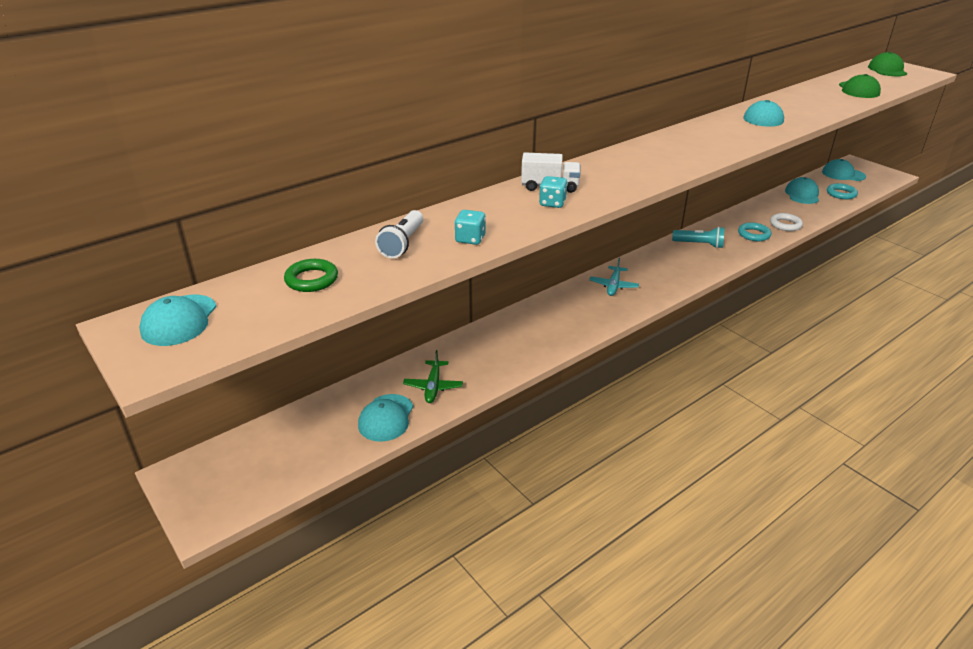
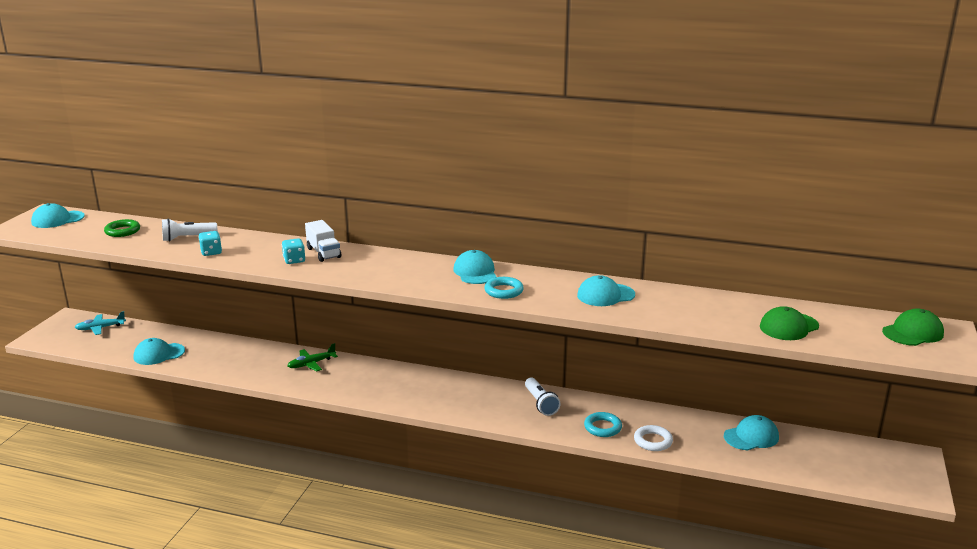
camera: 55 degrees right, 10 degrees down
(433, 386) = (205, 357): green plane -> green plane (312, 364)
(613, 285) = (412, 382): turquoise plane -> turquoise plane (101, 328)
(699, 244) = (540, 403): turquoise flashlight -> white flashlight
(841, 194) = (795, 462): turquoise ring -> turquoise ring (503, 291)
(843, 174) = (860, 454): turquoise cap -> turquoise cap (475, 272)

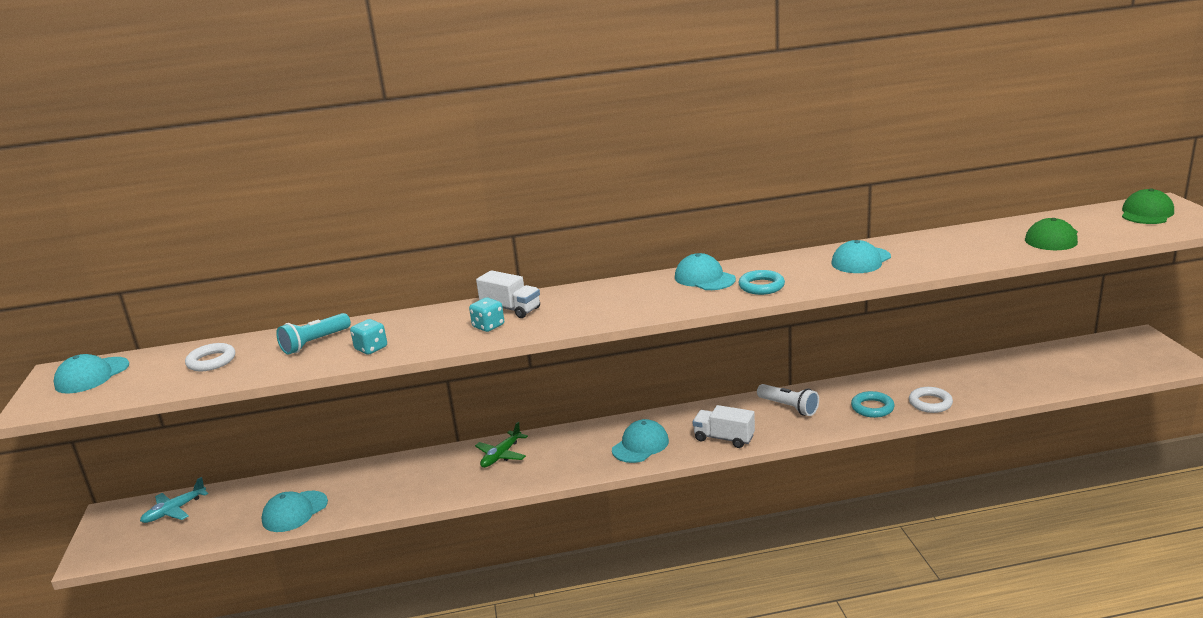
camera: 25 degrees left, 0 degrees up
(122, 231) = (211, 361): green ring -> white ring
(187, 238) = (314, 343): white flashlight -> turquoise flashlight
(466, 408) = (724, 438): none -> white truck
(751, 437) = (1003, 368): turquoise cap -> turquoise cap (640, 445)

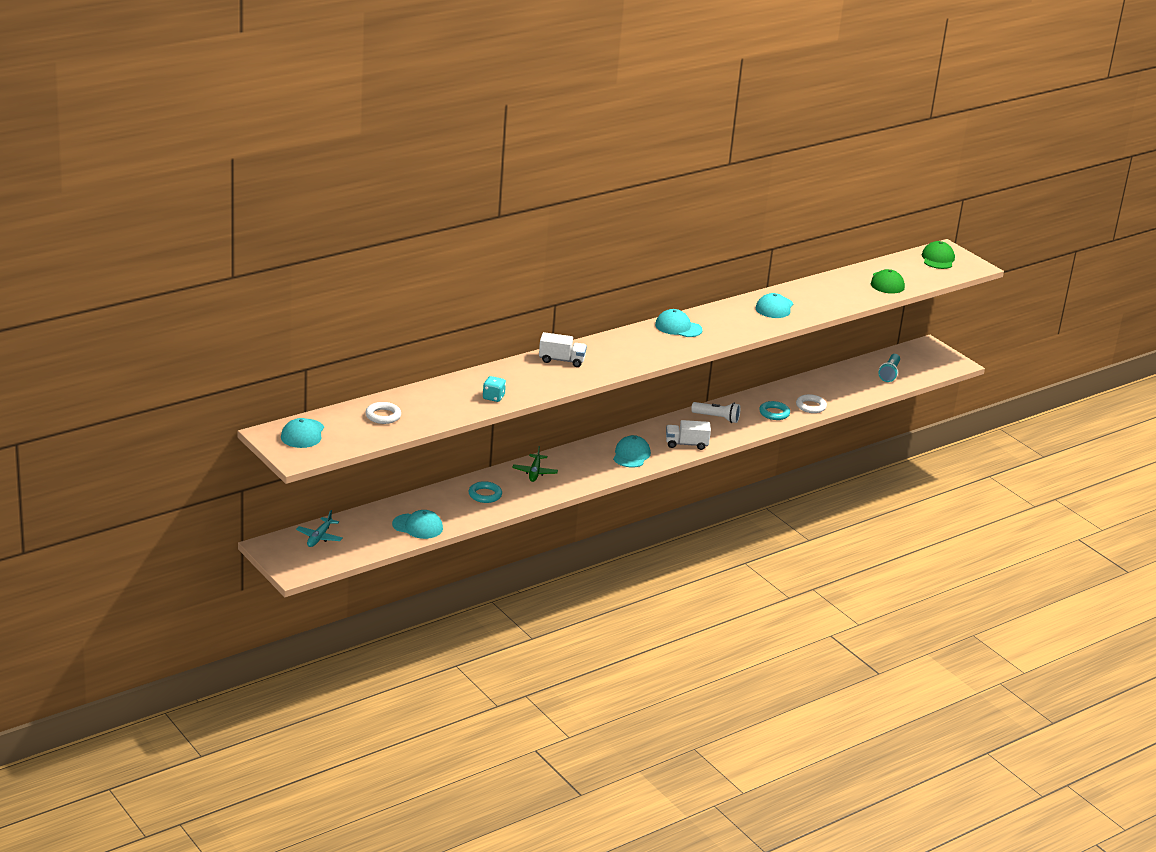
camera: 30 degrees left, 5 degrees up
(295, 512) = (418, 526): turquoise cap -> turquoise cap turned 90 degrees counterclockwise
(314, 343) = (444, 396): turquoise flashlight -> turquoise flashlight (889, 374)
(488, 326) = (560, 375): turquoise dice -> none
(761, 286) = (722, 332): turquoise ring -> turquoise ring (485, 495)

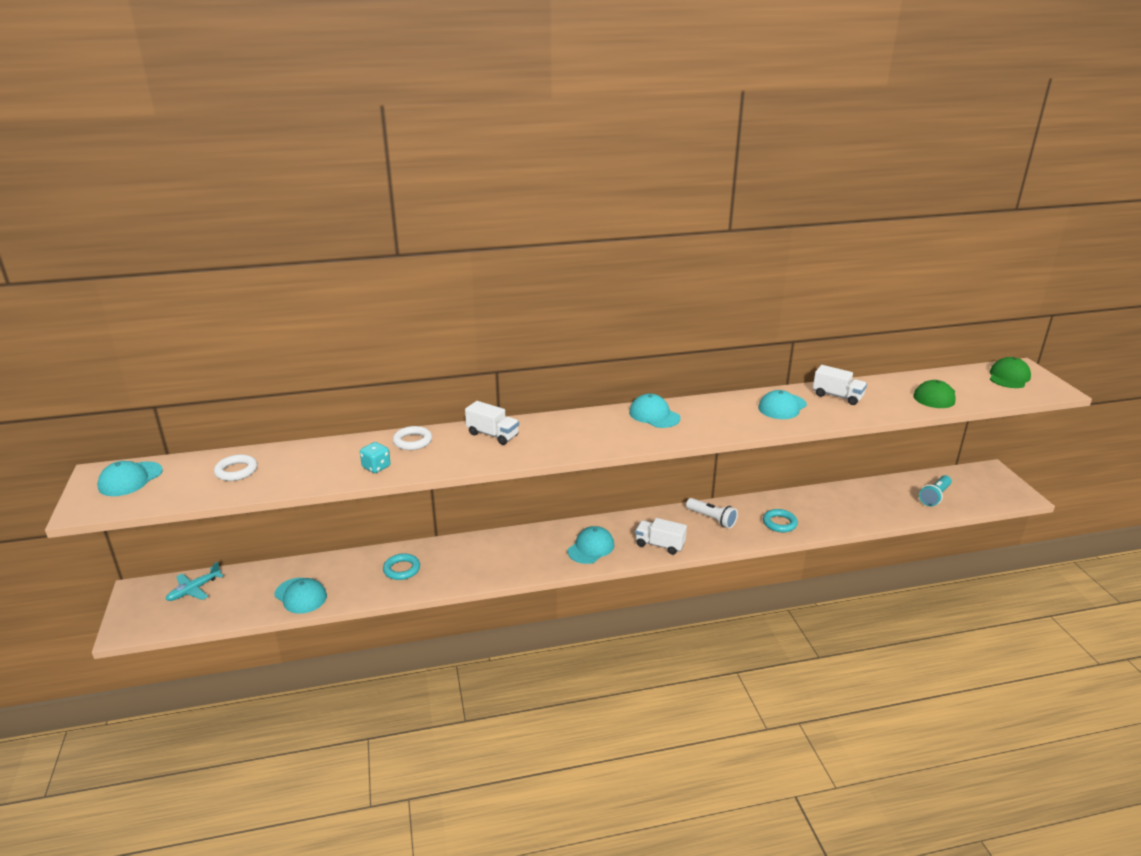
camera: 25 degrees right, 0 degrees up
(535, 472) = (474, 551): green plane -> none
(810, 406) = (826, 521): white ring -> white ring (412, 441)
(813, 293) = (837, 396): none -> white truck

